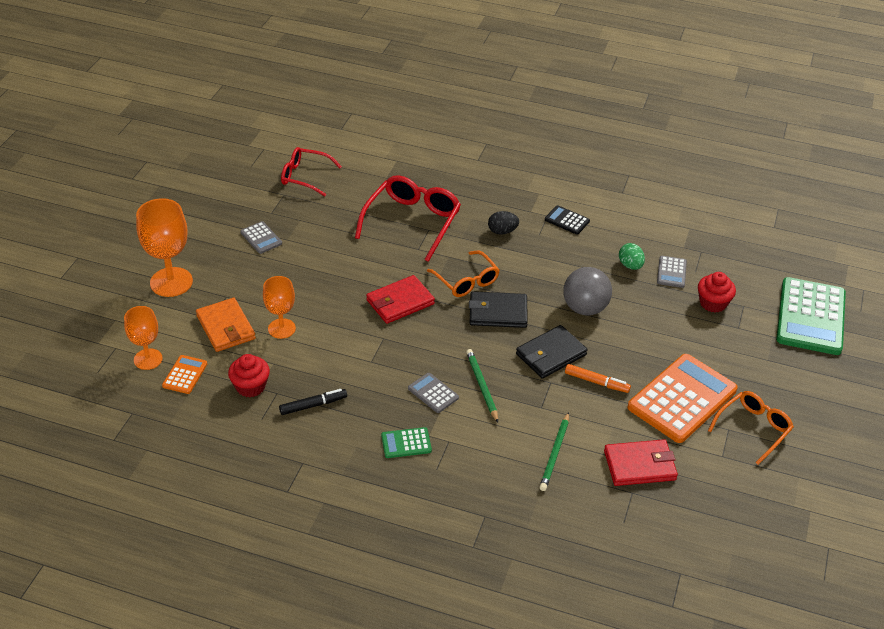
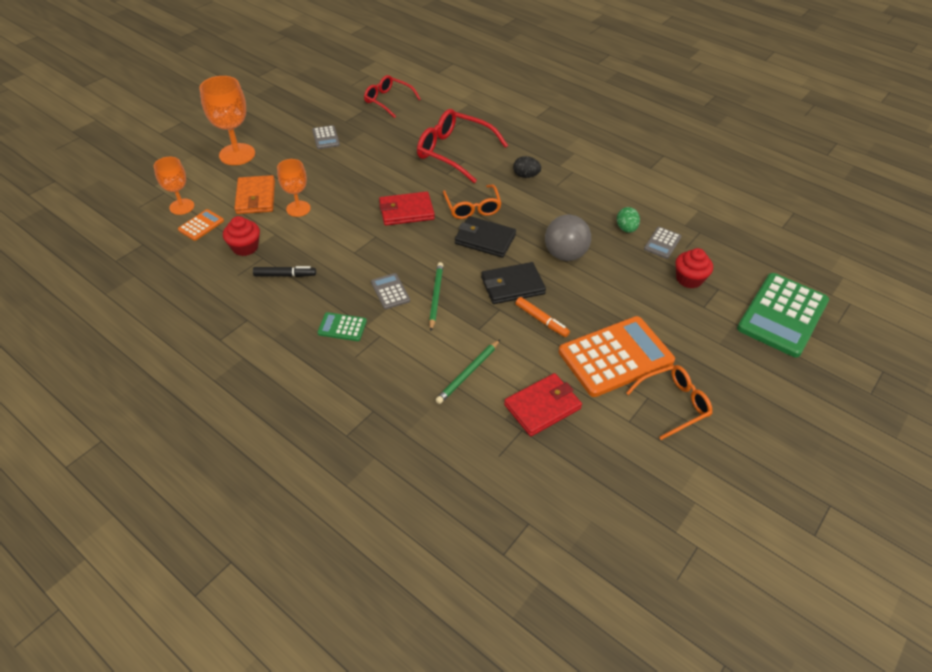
camera: 20 degrees right, 5 degrees up
(412, 222) = (454, 152): red glasses -> red glasses turned 105 degrees counterclockwise
(567, 220) = (588, 179): black calculator -> none
(640, 465) = (542, 406): red wallet -> red wallet turned 45 degrees counterclockwise

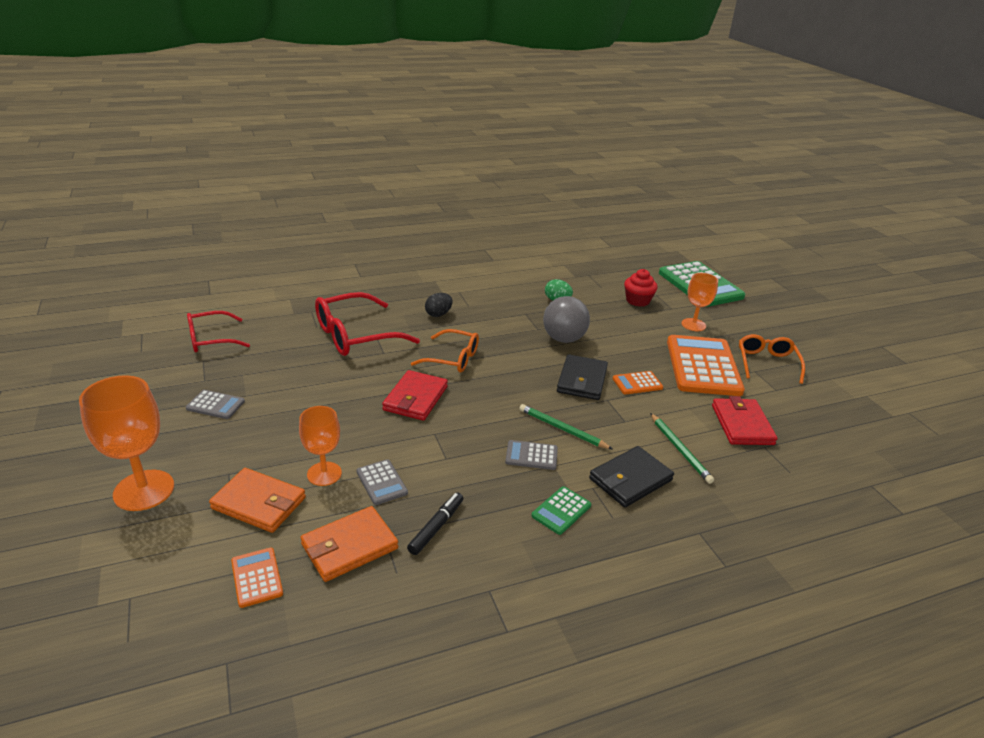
camera: 60 degrees left, 15 degrees down
(182, 206) = (190, 586): orange goblet -> orange goblet (693, 325)
(245, 247) = (349, 546): red cupcake -> orange wallet
(485, 239) = (505, 370): black wallet -> black wallet (630, 479)
(541, 320) = (637, 383): orange marker -> orange calculator
(662, 243) = (588, 293): grey calculator -> grey calculator (381, 482)

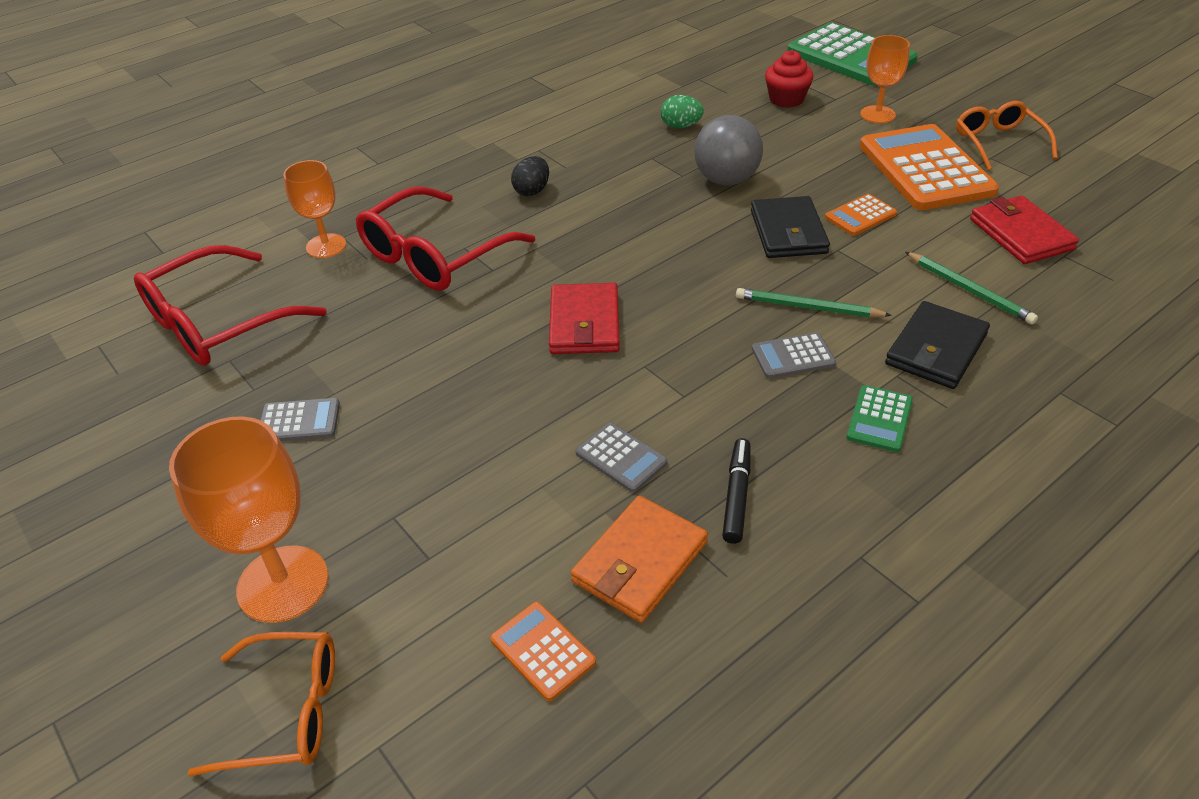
camera: 15 degrees left, 10 degrees up
(211, 339) = (217, 323): red glasses -> red glasses, size x1.56
(259, 503) = (469, 545): orange wallet -> none
(324, 474) = (532, 472): orange goblet -> orange goblet (326, 246)
(453, 359) = (597, 250): orange glasses -> orange glasses (287, 711)

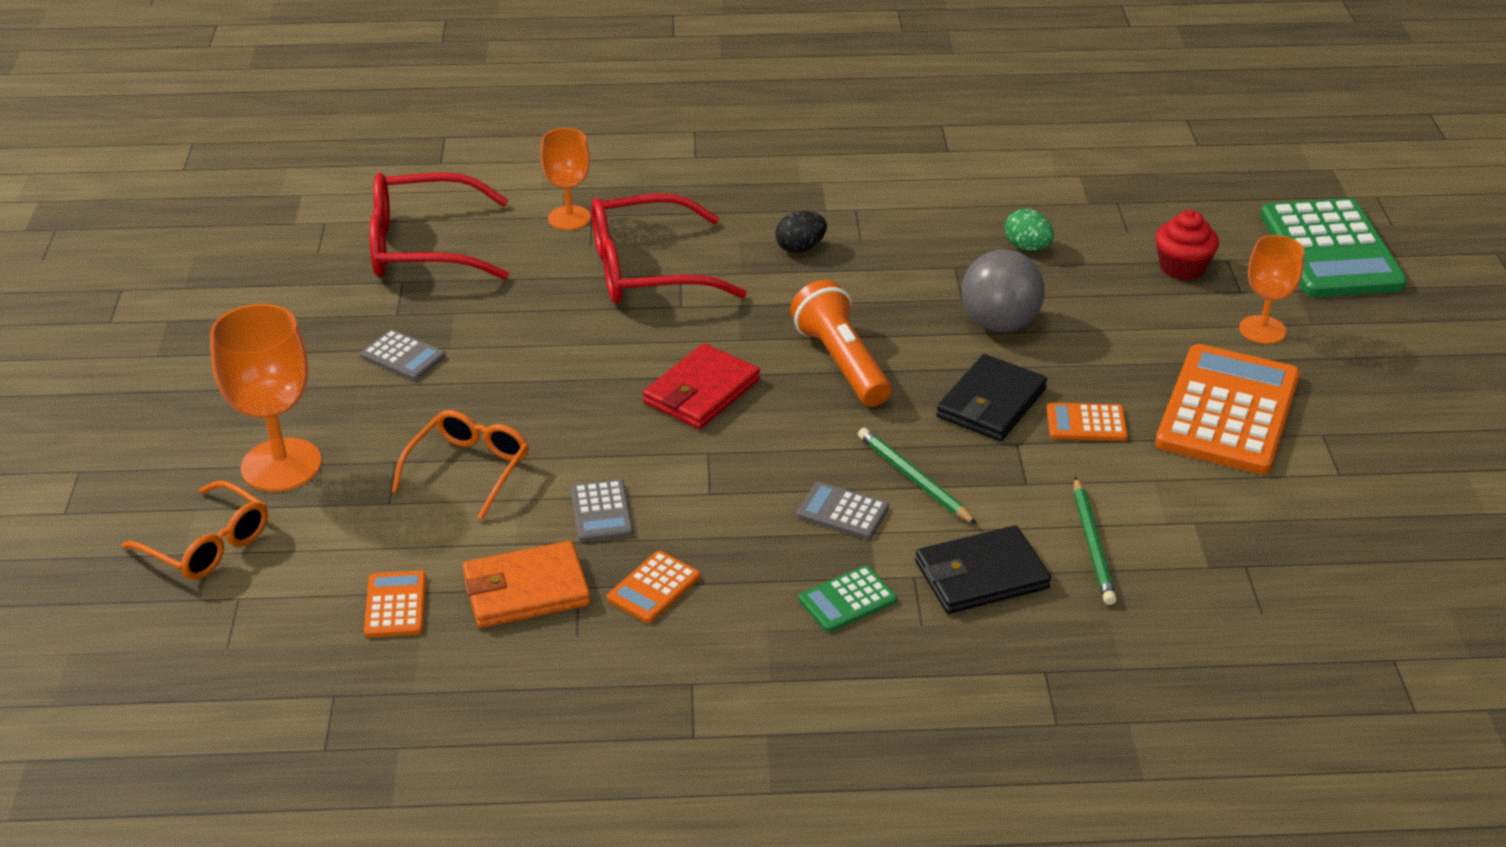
camera: 35 degrees right, 5 degrees down
(657, 254) = (841, 363): none -> orange flashlight
(736, 496) = (653, 588): black marker -> orange calculator
(998, 142) = (1357, 423): orange glasses -> orange glasses (469, 469)
(1021, 234) = (1230, 523): red wallet -> none

